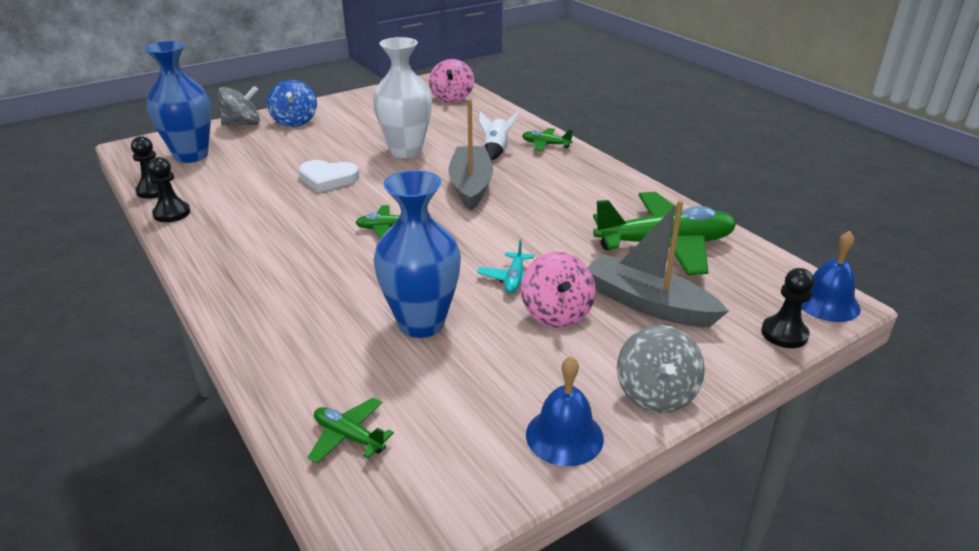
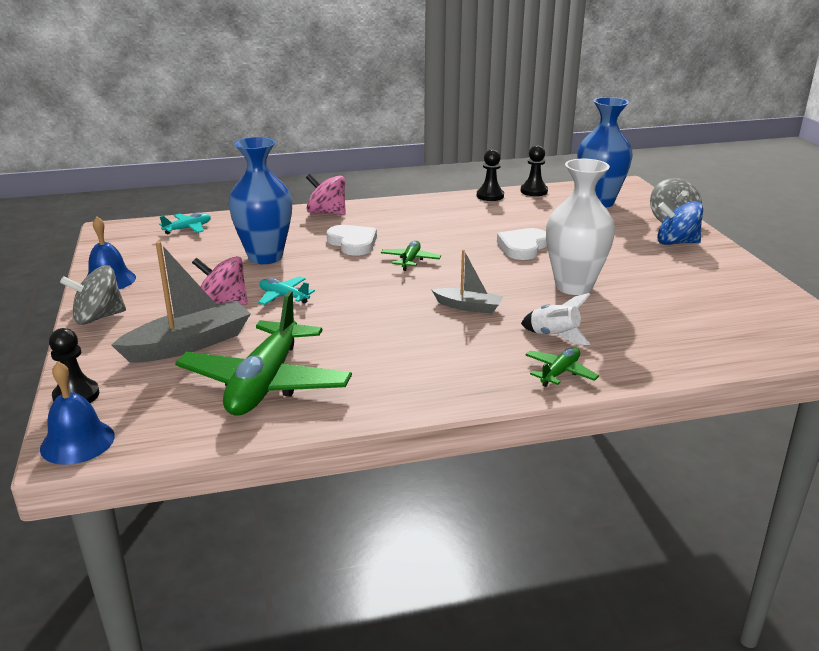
camera: 110 degrees right, 5 degrees down
(349, 436) = (188, 228): green plane -> turquoise plane
(352, 272) = (353, 243): none -> white heart
(452, 98) = (753, 337): pink spinning top -> pink spinning top (327, 213)
(471, 186) = (468, 307): grey boat -> grey boat, size x0.58
(656, 393) = (98, 317): grey spinning top -> grey spinning top turned 45 degrees counterclockwise

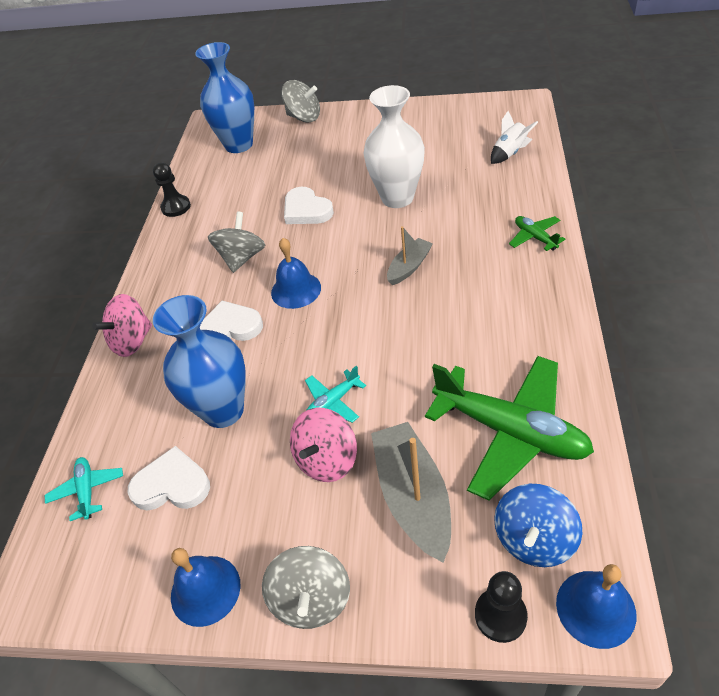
camera: 65 degrees left, 20 degrees up
(195, 253) = (172, 484): none -> white heart
(410, 260) = (296, 290): green plane -> blue bell
(439, 232) = (242, 258): none -> grey spinning top
(534, 191) = (186, 177): black pawn -> none
(554, 336) = (477, 227): white rocket -> white rocket (510, 153)
(676, 243) = (344, 126): blue spinning top -> blue spinning top (534, 539)

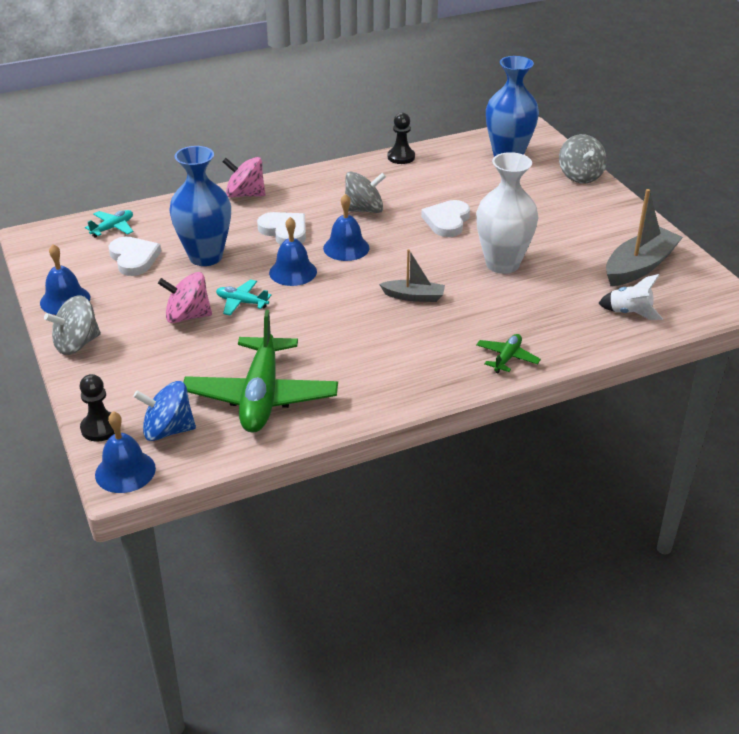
camera: 55 degrees right, 10 degrees down
(307, 343) = (293, 272): none -> blue bell
(413, 497) = (176, 364): grey boat -> grey boat (639, 266)

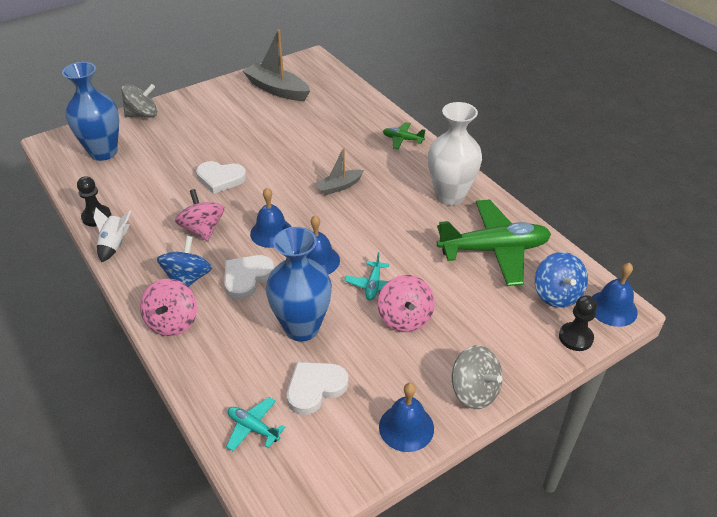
camera: 100 degrees left, 5 degrees up
(296, 202) = (188, 279): none -> blue spinning top
(364, 210) = (203, 229): grey spinning top -> pink spinning top
(414, 296) = (339, 186): grey boat -> grey boat turned 120 degrees counterclockwise
(502, 264) = (284, 147): white vase -> white vase (450, 196)
(629, 312) = (335, 93): white rocket -> white rocket (114, 245)

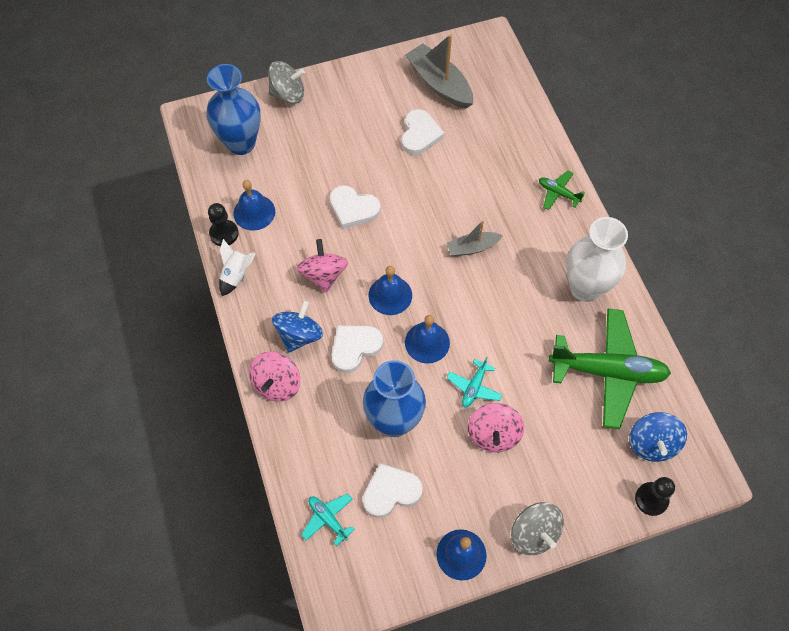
camera: 15 degrees right, 20 degrees up
(269, 122) = (420, 134): none -> white heart
(612, 308) = (702, 474): blue bell -> blue bell (254, 212)

